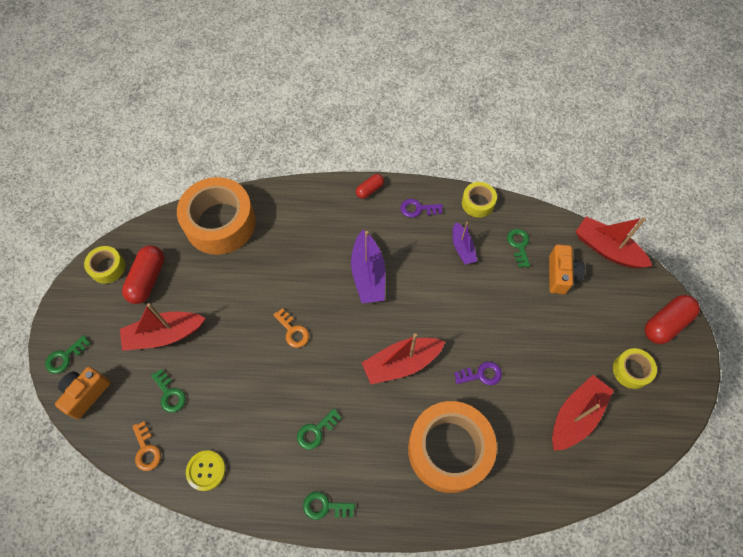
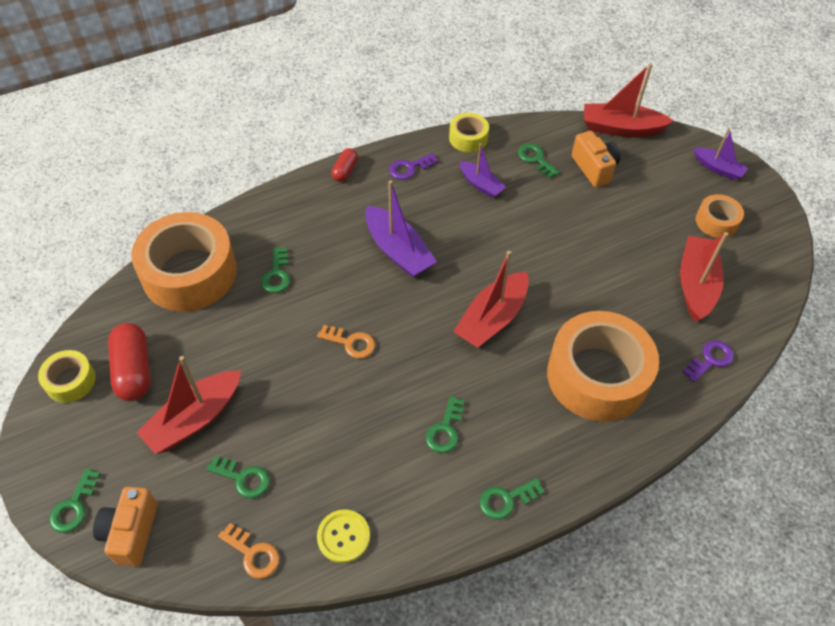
camera: 30 degrees left, 10 degrees down
(275, 252) = (277, 274): none -> green key
(481, 374) = (580, 291): purple key -> purple key (710, 359)
(631, 370) = (716, 221): yellow tape -> orange tape
(666, 324) = (718, 168): red capsule -> purple boat

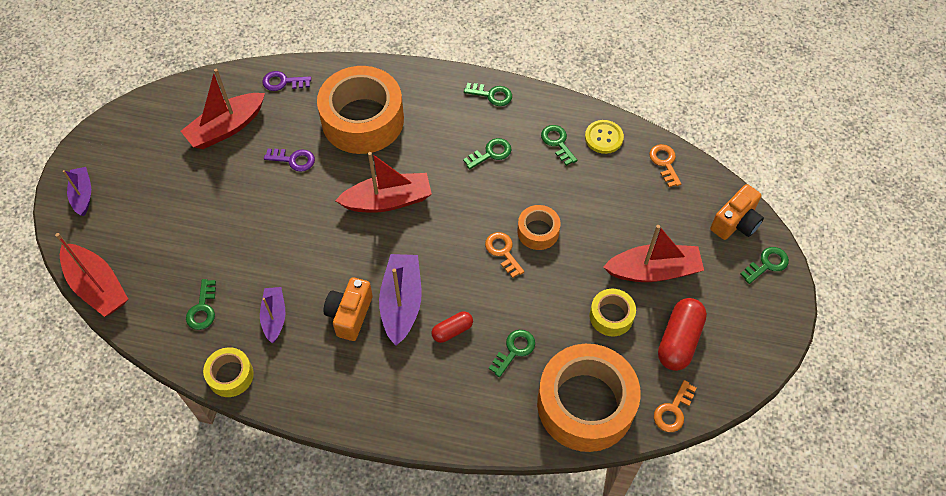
camera: 140 degrees left, 5 degrees up
(70, 381) = (733, 365): yellow tape -> yellow tape (611, 316)
(110, 312) = (673, 410): none -> orange key
(243, 478) = (643, 209): green key -> green key (557, 142)
(345, 171) = (371, 421): red capsule -> red capsule (452, 331)
(409, 168) = (313, 380): purple key -> purple key (293, 160)
(594, 168) = (170, 265): orange camera -> orange camera (350, 315)
(716, 221) = (148, 157): orange tape -> orange tape (538, 231)

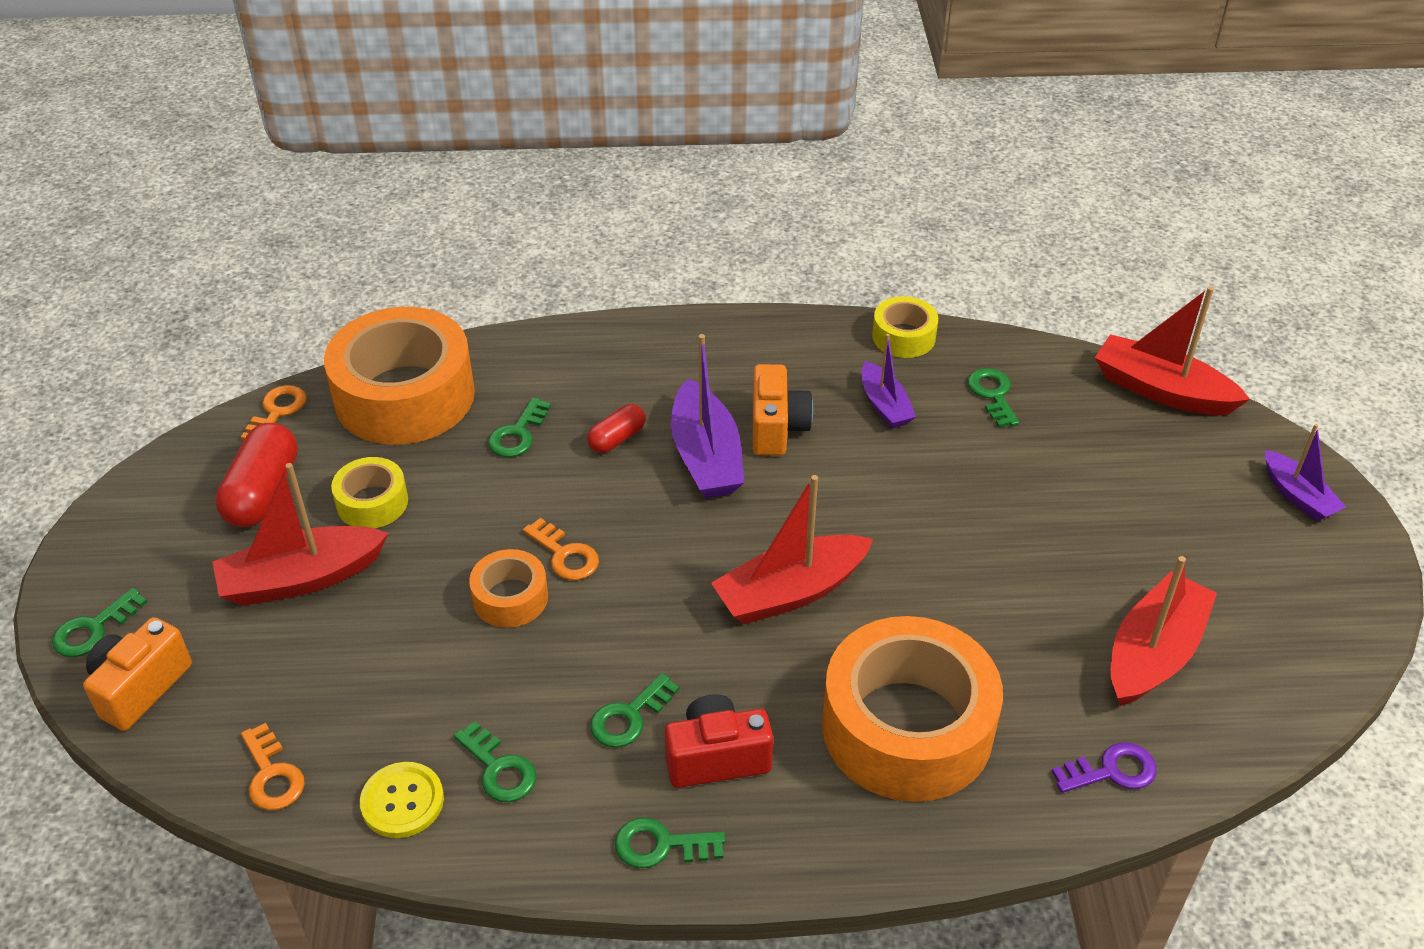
camera: 165 degrees right, 15 degrees down
(293, 160) = (993, 624): purple key -> none
(455, 125) = (716, 758): none -> red camera

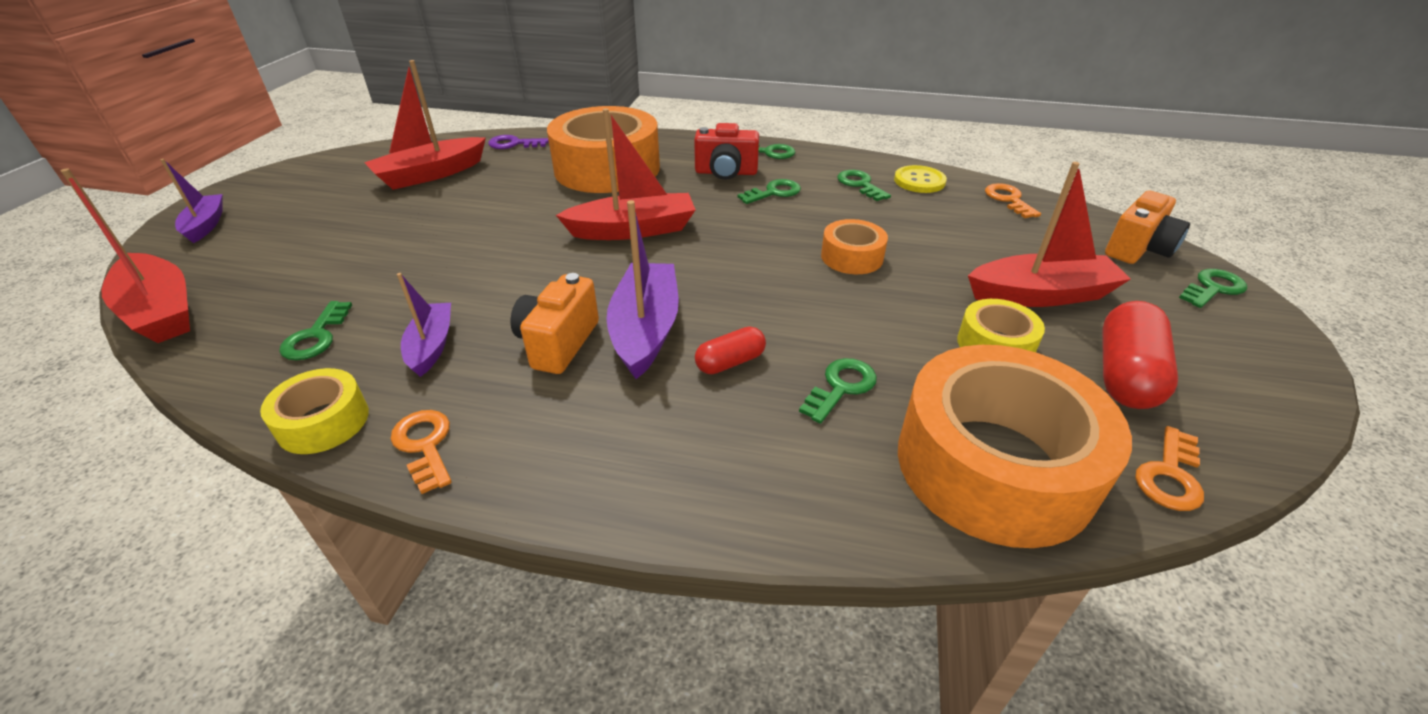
camera: 165 degrees left, 5 degrees down
(565, 555) = (803, 276): orange key -> orange key (424, 445)

